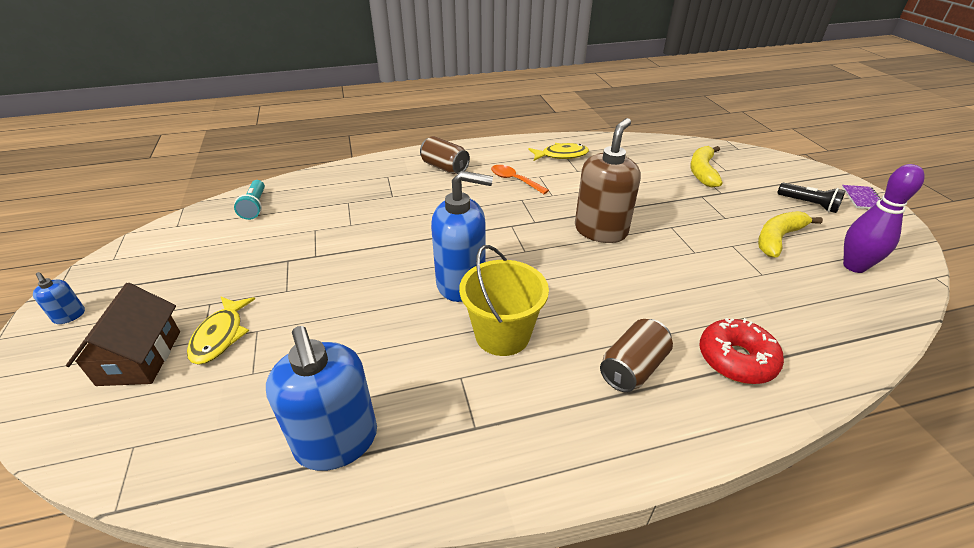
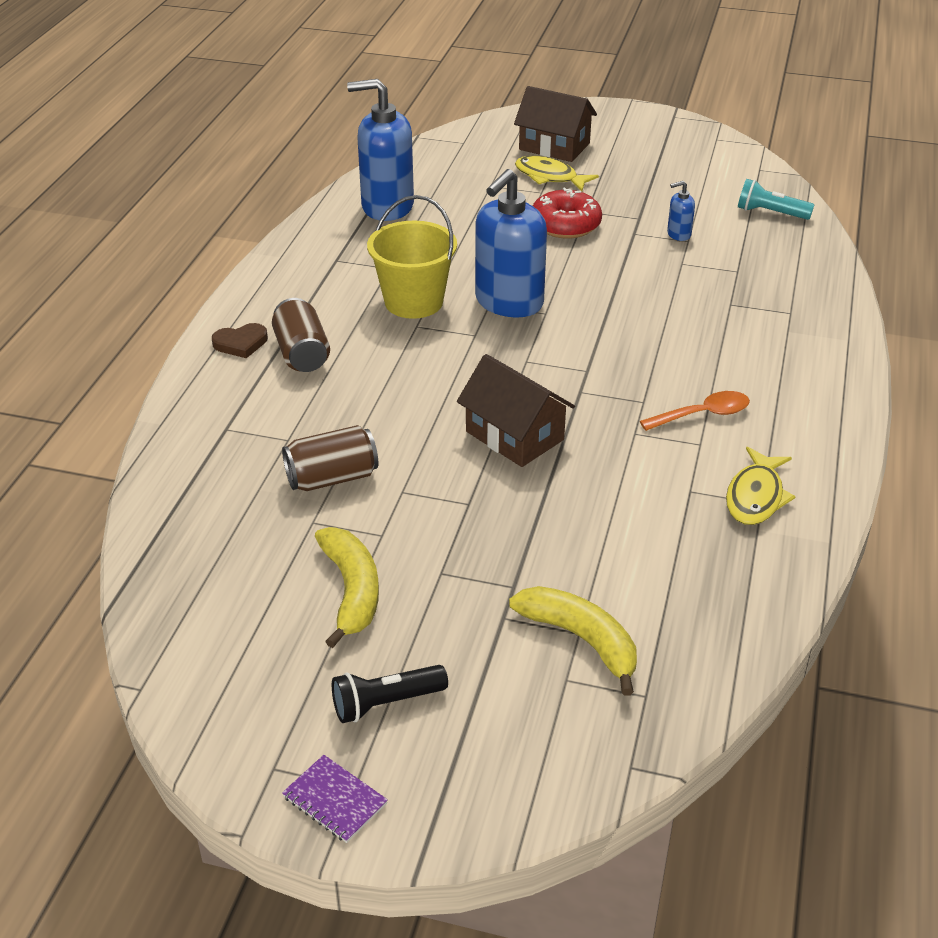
camera: 120 degrees right, 0 degrees up
(69, 316) = (637, 122): blue soap dispenser -> blue soap dispenser (678, 234)
(445, 167) = (786, 365): brown can -> brown can (332, 478)
(601, 230) = (514, 435): brown soap dispenser -> brown house
(664, 421) = (241, 343): none -> brown heart
(736, 359) = (242, 418): red donut -> red donut (565, 225)
(854, 266) = (237, 621): purple bowling pin -> none

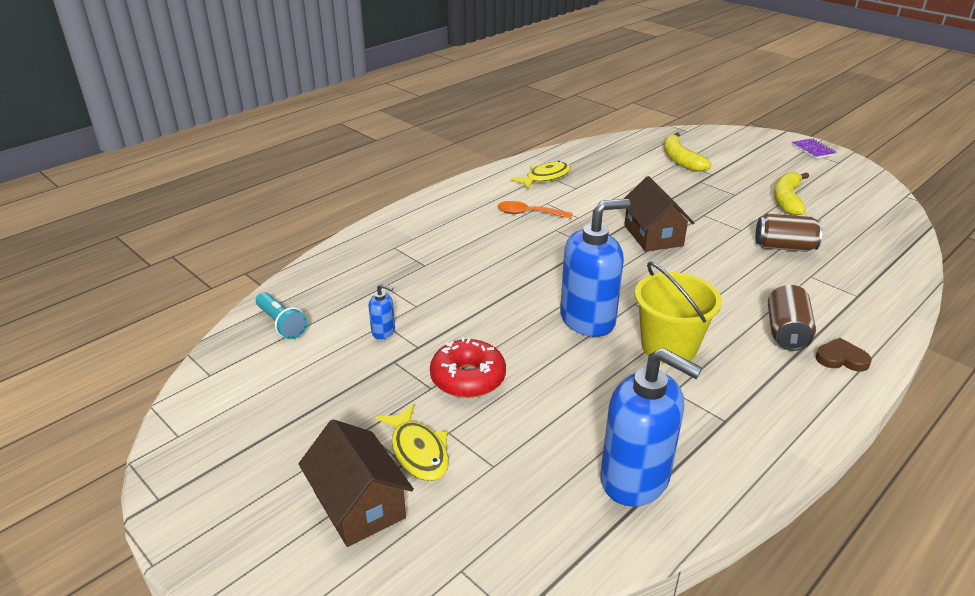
camera: 150 degrees left, 5 degrees down
(386, 703) = (782, 165): black flashlight -> none

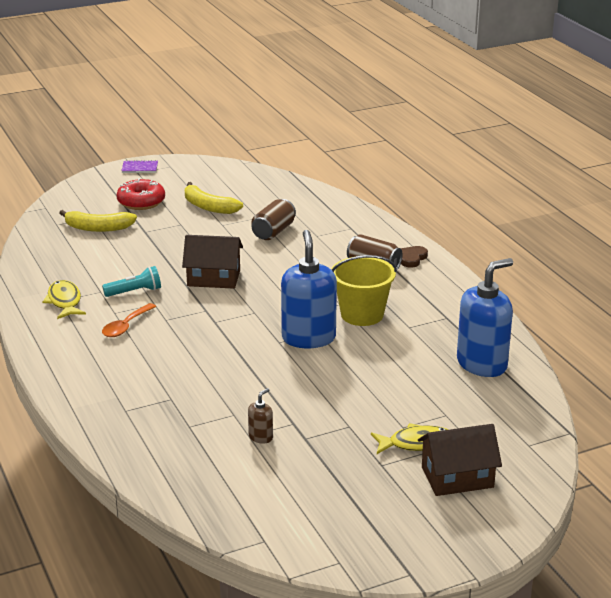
camera: 70 degrees left, 5 degrees down
(281, 324) = (211, 492): turquoise flashlight -> turquoise flashlight (135, 292)
(383, 331) = (261, 437): blue soap dispenser -> brown soap dispenser
(468, 378) = (347, 407): red donut -> red donut (141, 202)

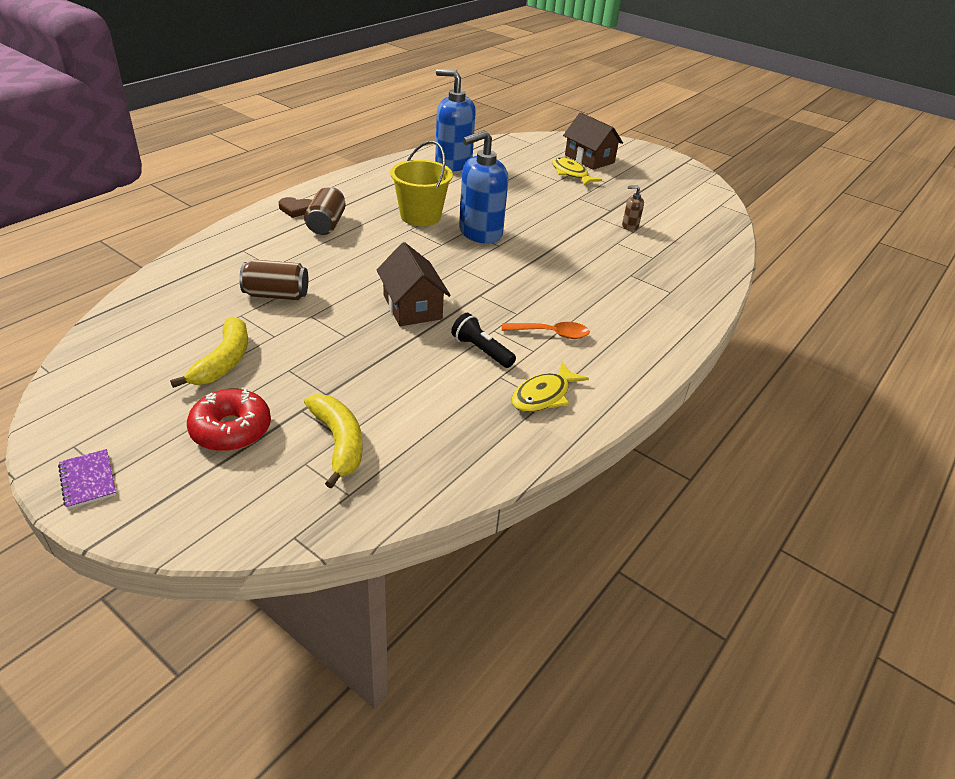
camera: 120 degrees left, 10 degrees up
(135, 292) = (481, 351): turquoise flashlight -> black flashlight

